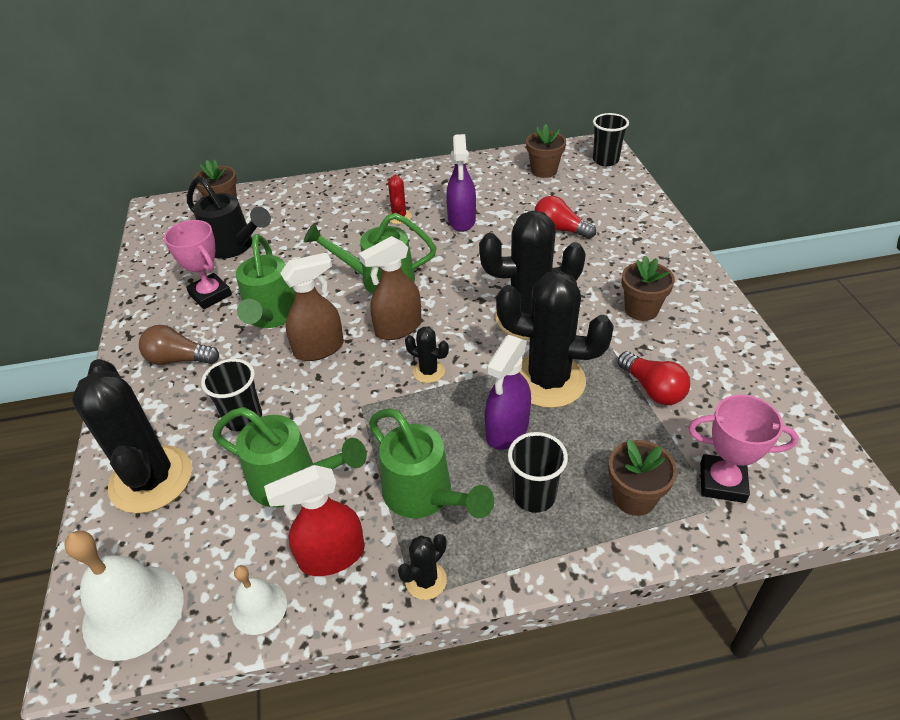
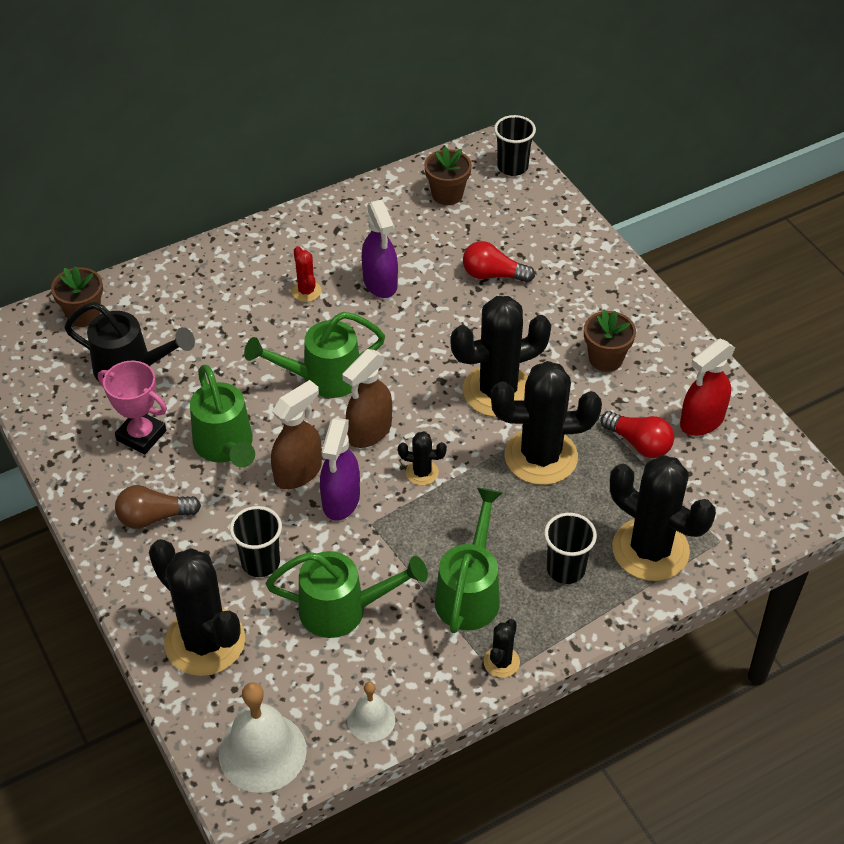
camera: 20 degrees left, 5 degrees up
(331, 556) = (412, 664): red spray bottle -> red spray bottle (701, 421)
(424, 495) = (470, 593): green watering can -> green watering can turned 105 degrees counterclockwise
(507, 430) = (520, 515): purple spray bottle -> purple spray bottle (341, 500)
(634, 497) = (650, 550): brown flower pot -> black cactus
(722, 482) = (719, 518): pink trophy -> none

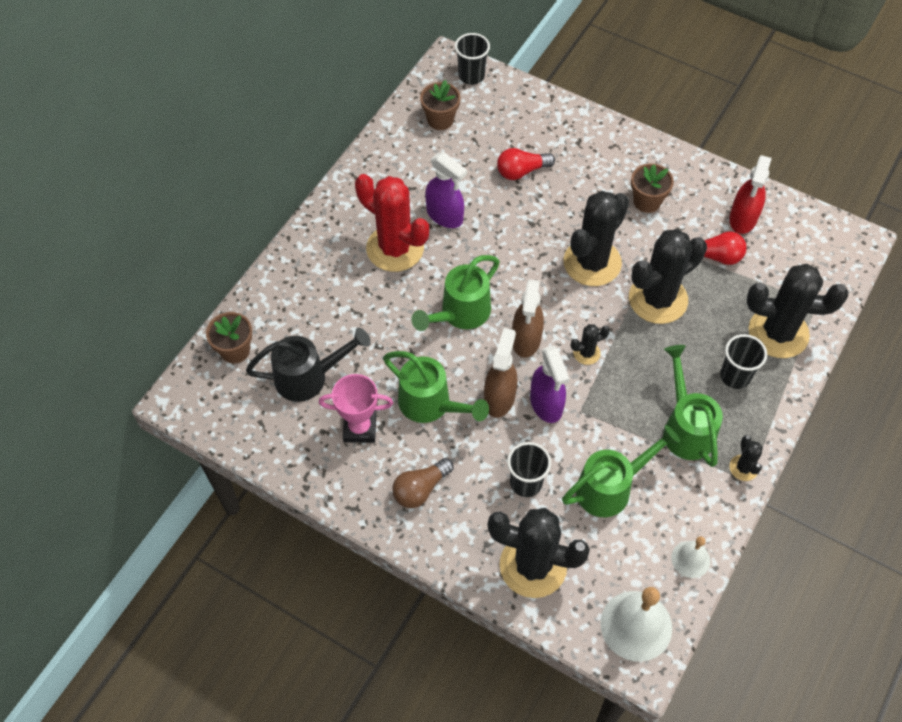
camera: 30 degrees left, 10 degrees up
(306, 291) = (395, 248): red cactus -> red cactus, size x2.24

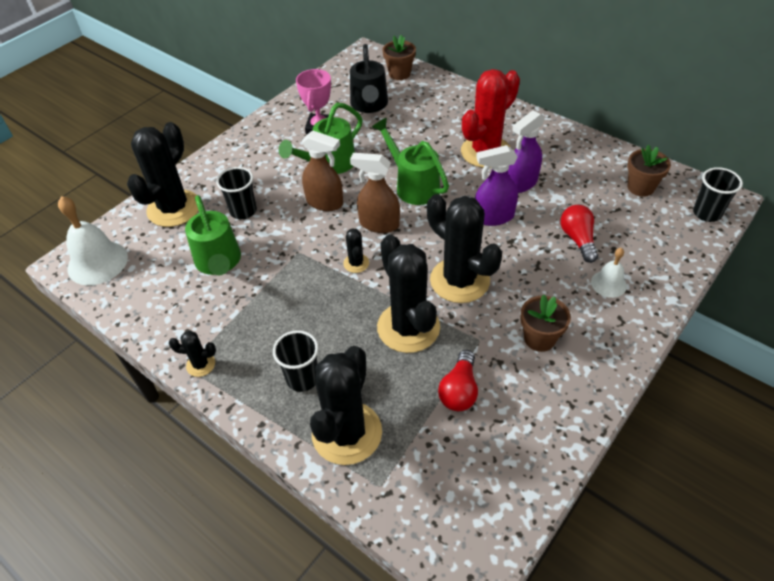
camera: 100 degrees right, 10 degrees down
(420, 489) = (260, 155): brown light bulb -> none
(546, 404) = (311, 230): purple spray bottle -> purple spray bottle (493, 217)
(686, 428) = (257, 326): green watering can -> none
(690, 559) = (133, 307): white bell -> white bell (608, 284)
(743, 219) = (513, 431): red spray bottle -> none

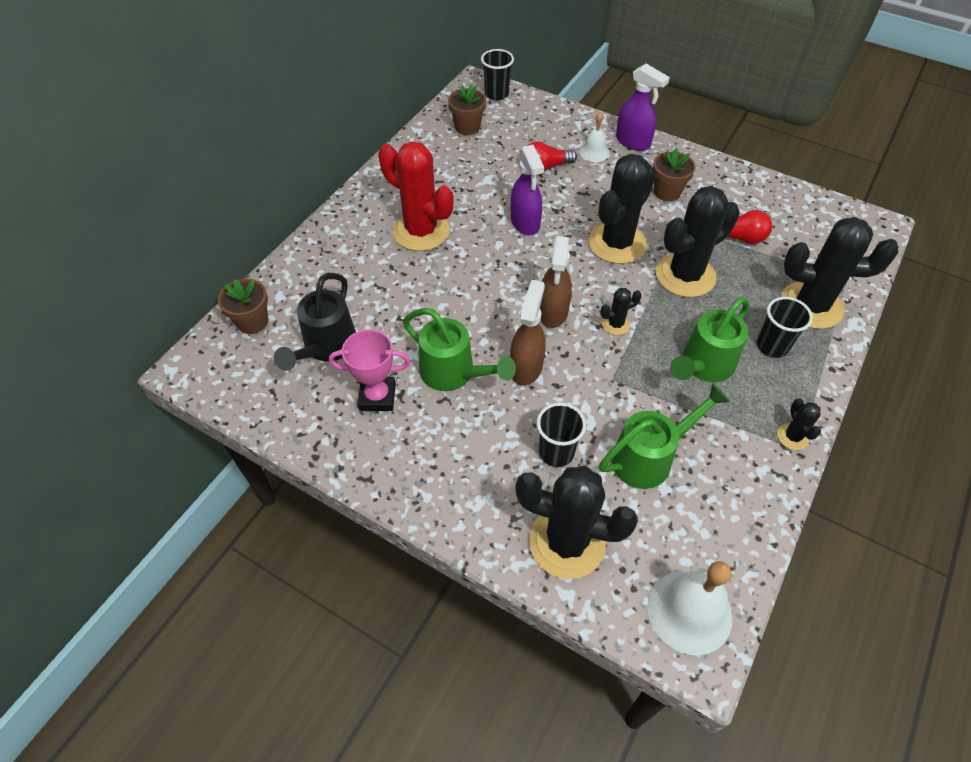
camera: 100 degrees left, 5 degrees up
(369, 105) = (326, 347): black watering can -> black watering can turned 120 degrees clockwise
(413, 186) = (485, 288): green watering can -> green watering can (703, 365)
(521, 183) = (471, 204): purple spray bottle -> purple spray bottle (633, 142)

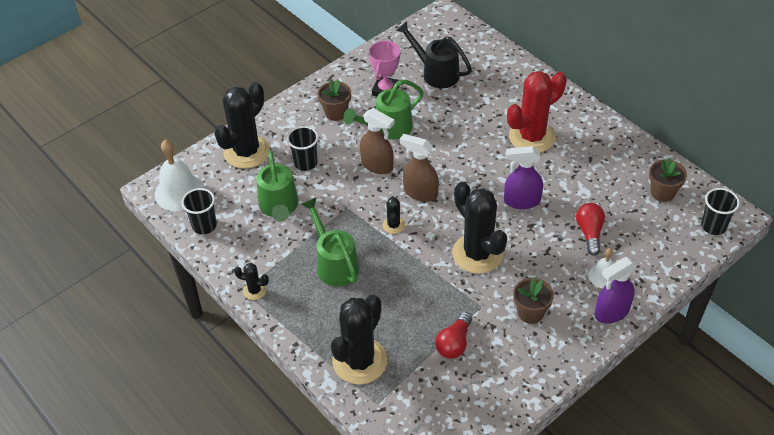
camera: 110 degrees right, 5 degrees down
(252, 322) = (471, 42): brown flower pot -> brown flower pot (336, 113)
(685, 275) = (425, 287): black cactus -> none
(772, 346) = (332, 314): black cup -> black cup (204, 226)

